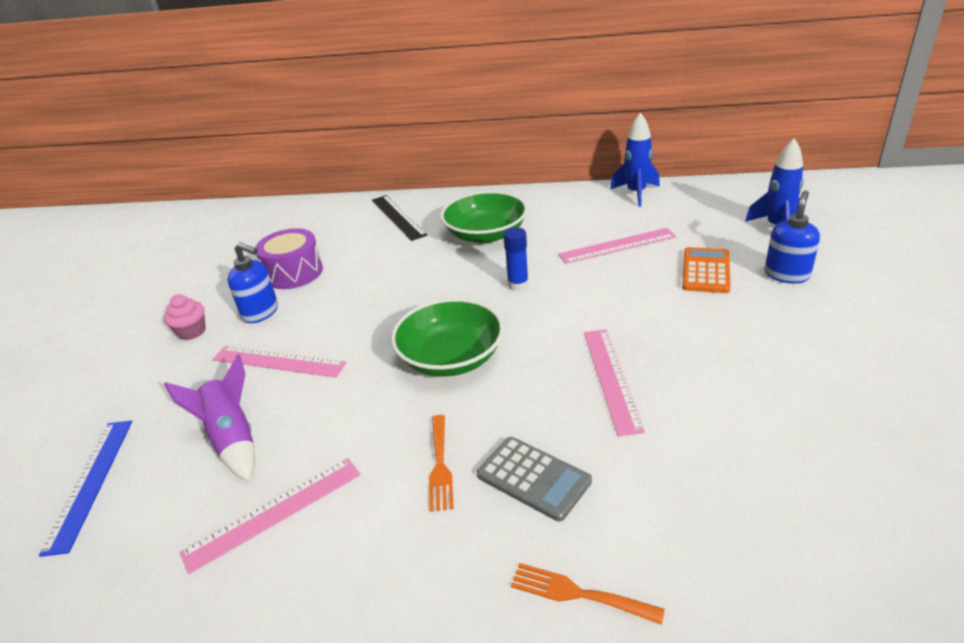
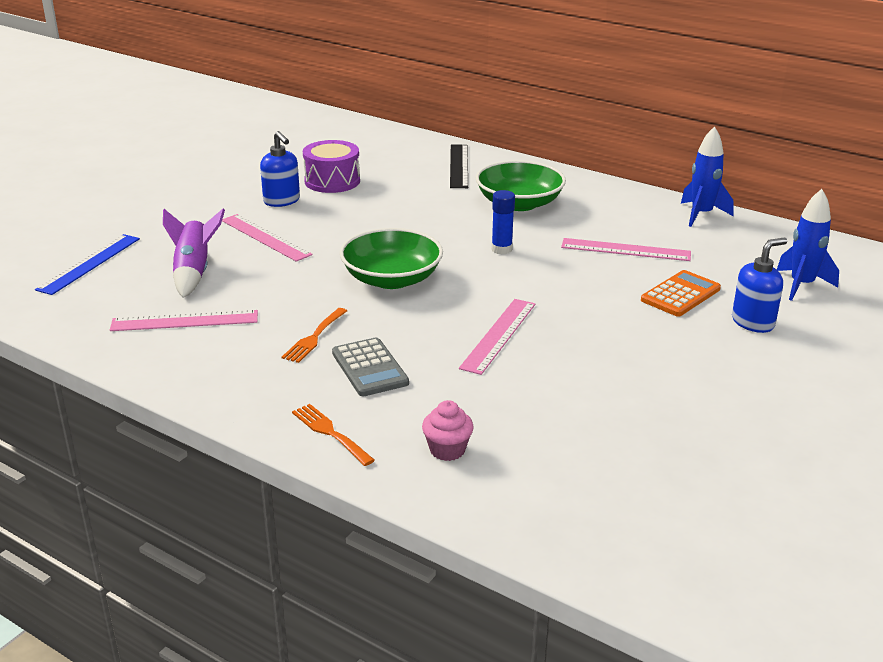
camera: 25 degrees right, 5 degrees down
(192, 332) = (222, 197): pink cupcake -> pink cupcake (447, 450)

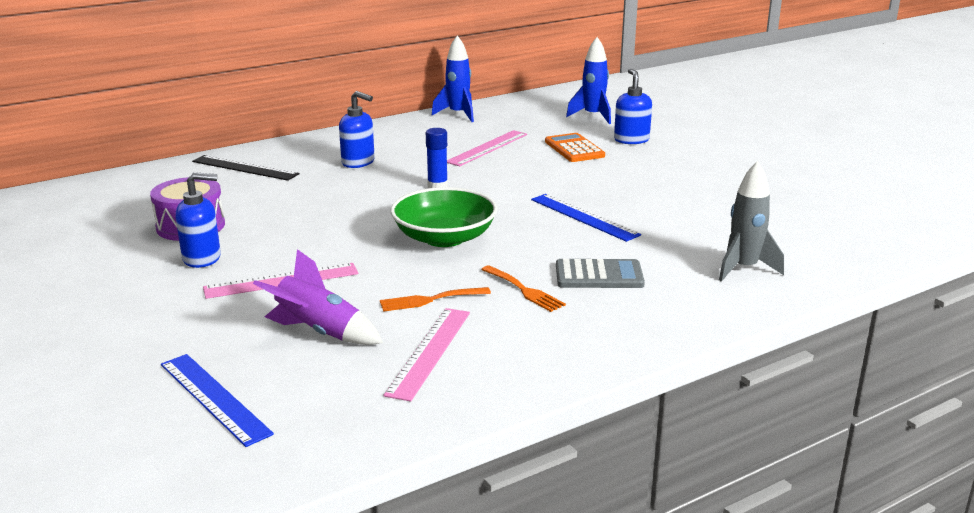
camera: 65 degrees left, 5 degrees down
(330, 433) = (694, 310): orange fork -> orange fork (430, 300)
(447, 450) = (743, 268): pink cupcake -> grey rocket
(498, 335) = (583, 217): pink ruler -> blue ruler
(519, 203) = (358, 162): green bowl -> blue soap dispenser

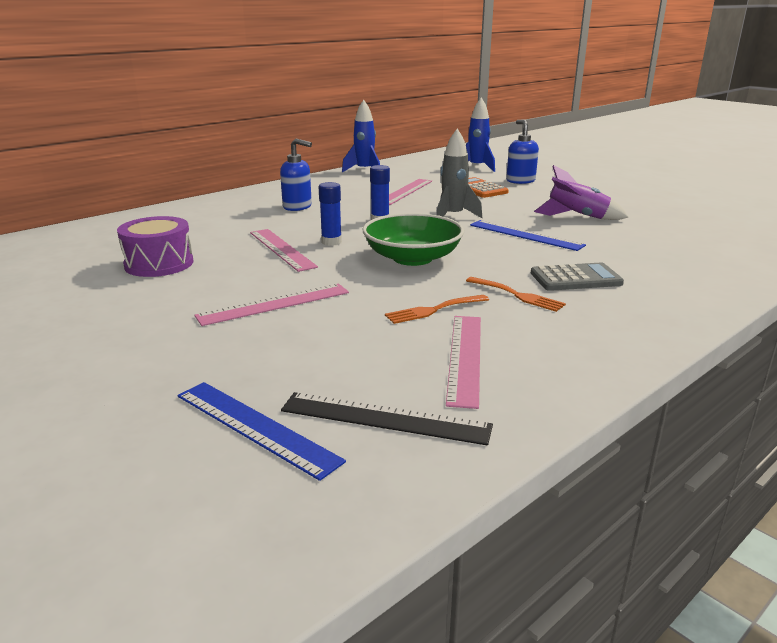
camera: 10 degrees left, 0 degrees up
(202, 258) = (183, 290): blue soap dispenser -> none
(245, 168) = (193, 216): black ruler -> black ruler (385, 418)
(317, 217) = (282, 249): none -> pink ruler
(319, 332) = (339, 348): purple rocket -> purple rocket (577, 217)
(371, 211) = (331, 242): none -> blue glue stick
(743, 268) = (695, 265): grey rocket -> grey rocket (453, 216)

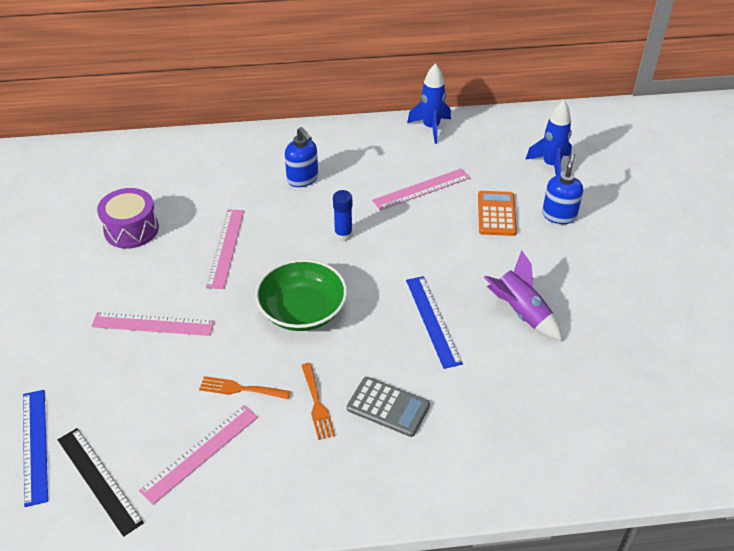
camera: 35 degrees right, 20 degrees up
(331, 242) = (270, 254): blue glue stick -> none
(453, 216) = (410, 257): grey rocket -> none

